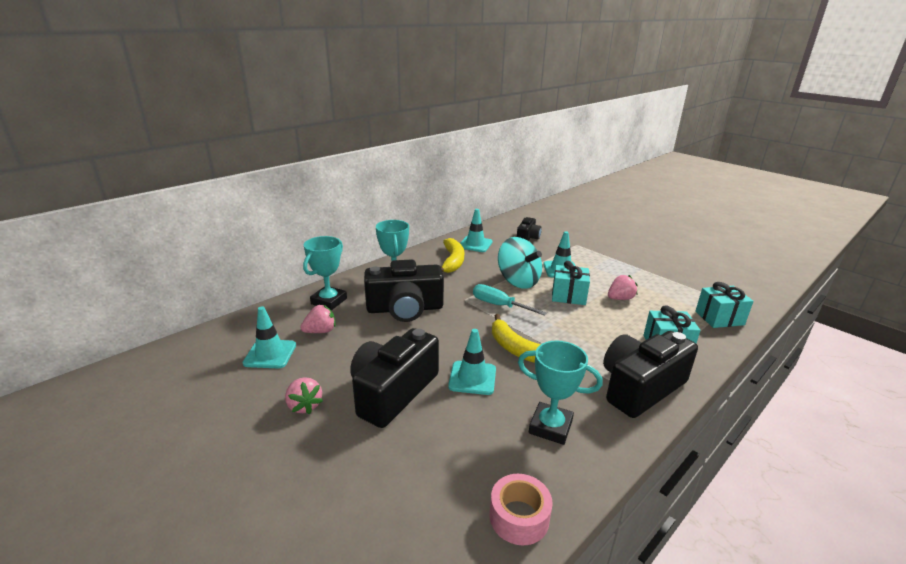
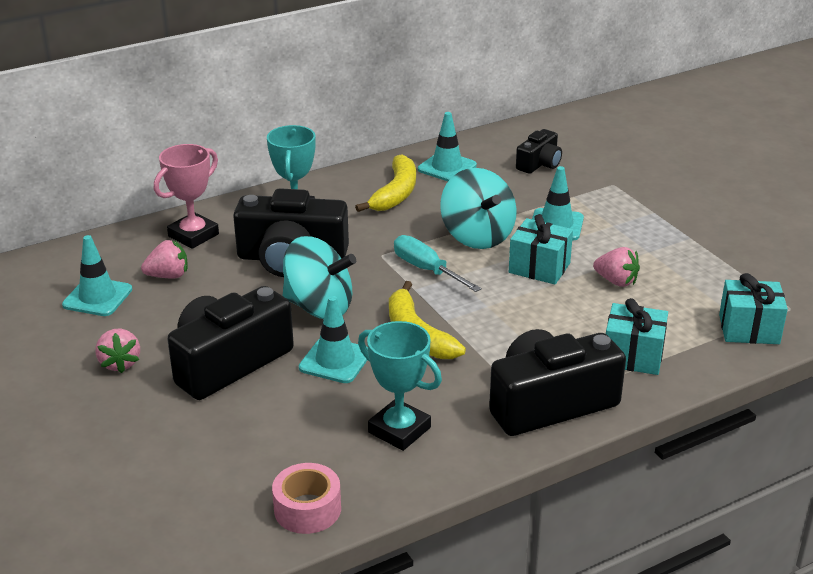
camera: 15 degrees right, 5 degrees up
(329, 301) = (193, 235): turquoise trophy -> pink trophy
(440, 339) = (319, 307): none -> turquoise spinning top
(620, 298) = (616, 281): pink strawberry -> pink strawberry turned 45 degrees clockwise

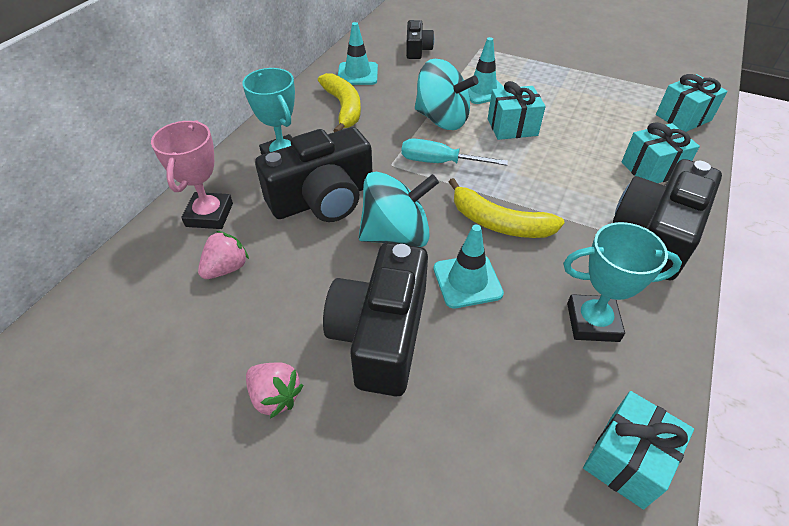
camera: 35 degrees left, 15 degrees up
(97, 297) = (174, 328): turquoise traffic cone -> none
(307, 509) = (626, 460): pink tape -> turquoise gift
(616, 281) = (570, 116): pink strawberry -> none

